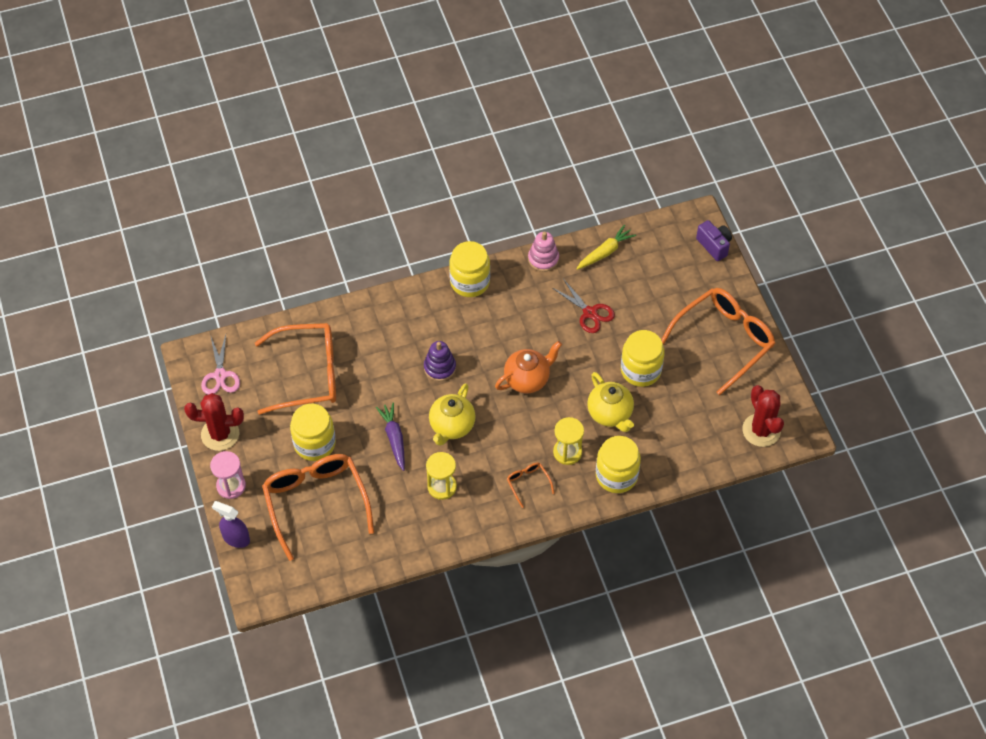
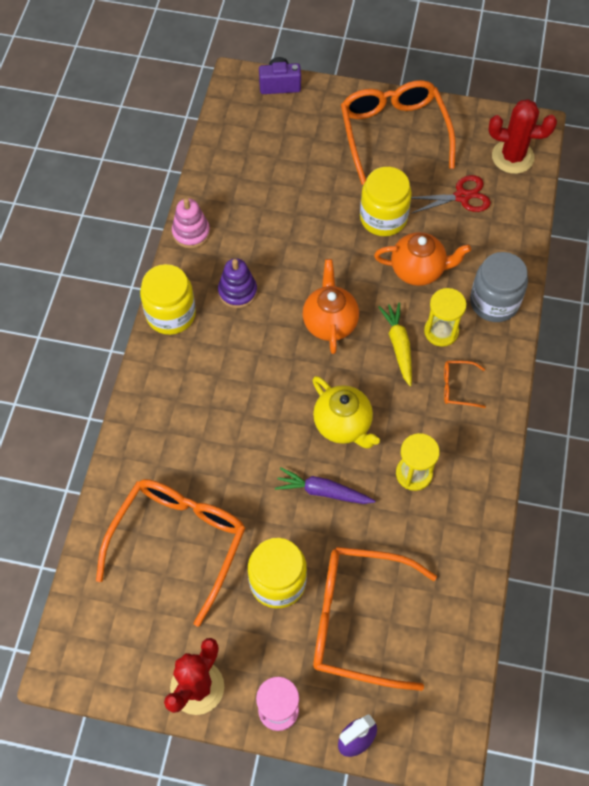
camera: 60 degrees left, 5 degrees up
(220, 375) = (113, 645): pink scissors -> none
(440, 368) = (260, 399): purple stacking toy -> purple stacking toy (237, 292)
(590, 313) = (286, 226): red scissors -> red scissors (462, 196)
(605, 252) = (222, 175): yellow carrot -> yellow carrot (398, 346)
(610, 414) = (418, 270): yellow teapot -> orange teapot
(616, 475) = (494, 302): yellow jar -> grey jar

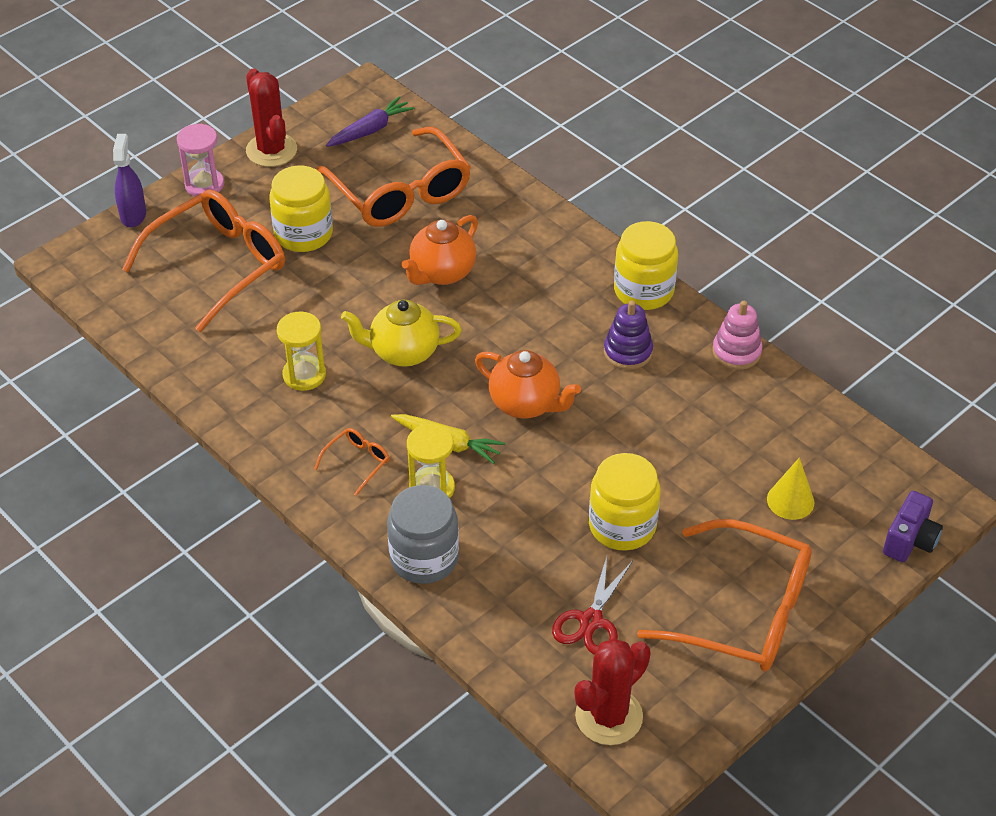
camera: 125 degrees right, 15 degrees down
(295, 149) = (790, 500): none -> yellow cone
(323, 491) = (352, 303): purple carrot -> purple carrot (370, 130)
(418, 270) = (524, 515): orange teapot -> orange teapot (442, 273)

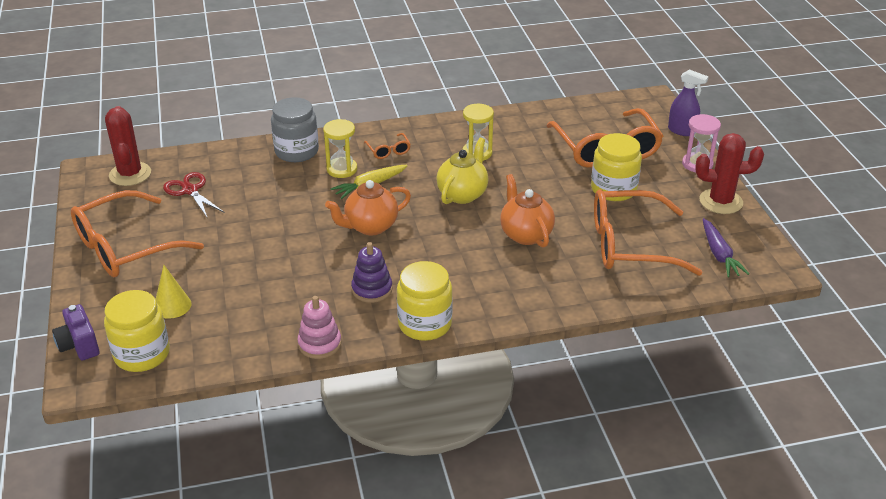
camera: 120 degrees right, 10 degrees down
(622, 525) = (237, 227): yellow jar -> yellow jar (142, 354)

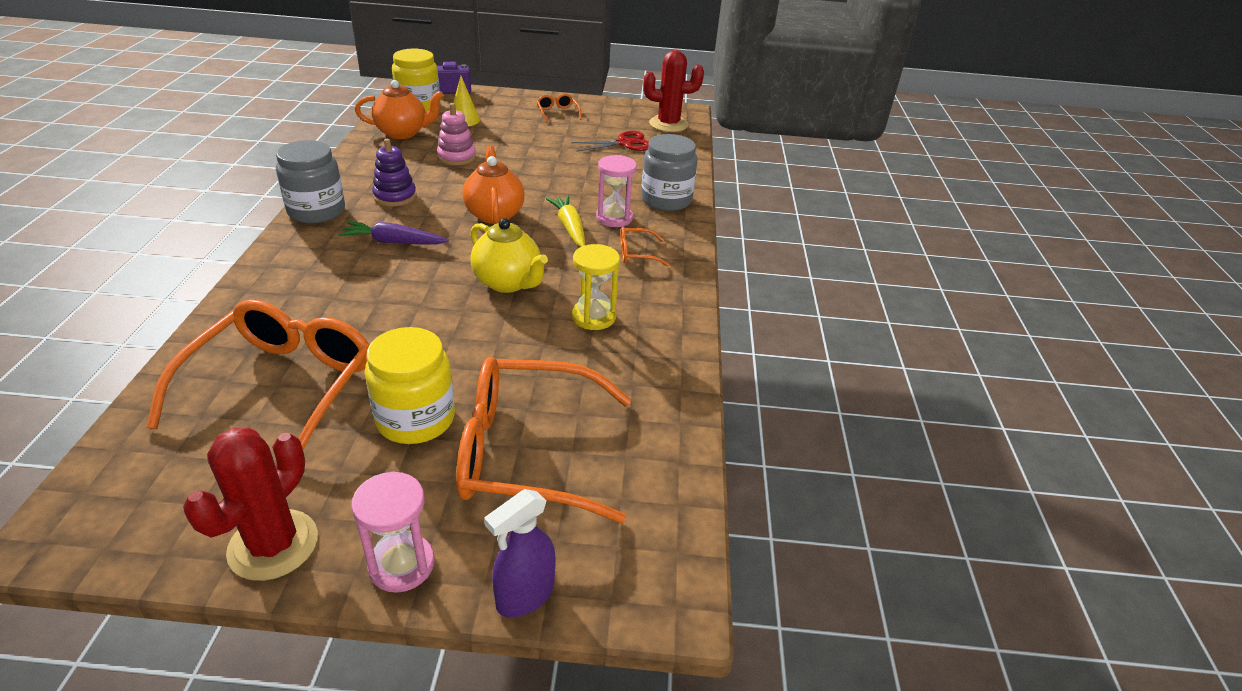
camera: 105 degrees right, 0 degrees up
(126, 247) = (557, 113): orange glasses -> orange glasses, size x0.42
(319, 344) = (351, 163): pink stacking toy -> pink stacking toy (456, 157)
(342, 169) = (614, 218): yellow hourglass -> pink hourglass
(425, 324) = (316, 211): yellow jar -> grey jar
(525, 234) = (389, 306): orange teapot -> orange teapot (403, 133)
(719, 254) = (163, 474): purple carrot -> purple carrot (393, 242)

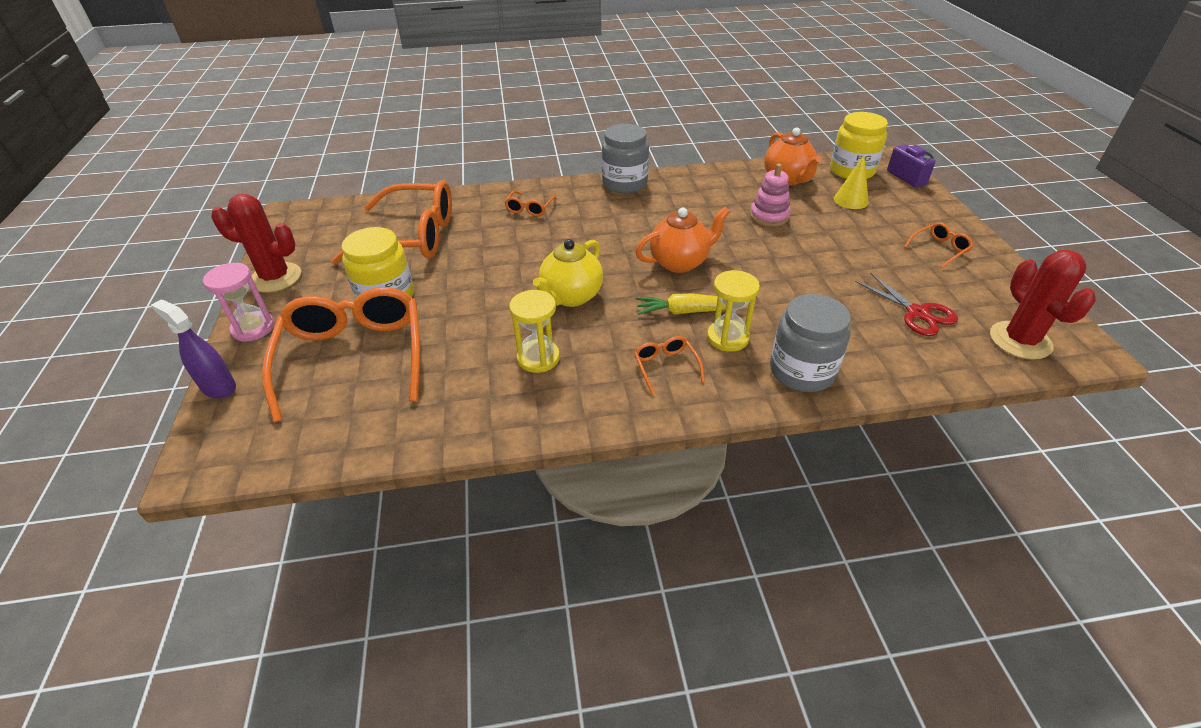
camera: 80 degrees right, 5 degrees up
(306, 281) = (529, 208): none -> orange glasses
(393, 242) = (601, 226): purple carrot -> none
(395, 196) = (672, 207): purple stacking toy -> none
(569, 227) = (686, 311): yellow carrot -> yellow carrot turned 150 degrees counterclockwise
(614, 218) = (728, 337): pink hourglass -> yellow hourglass

